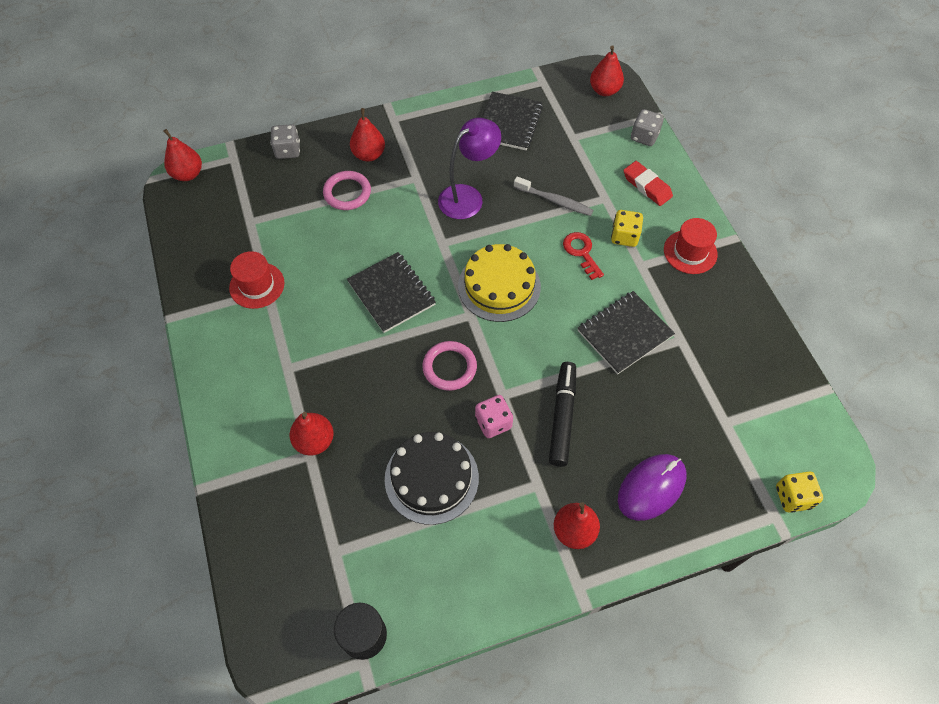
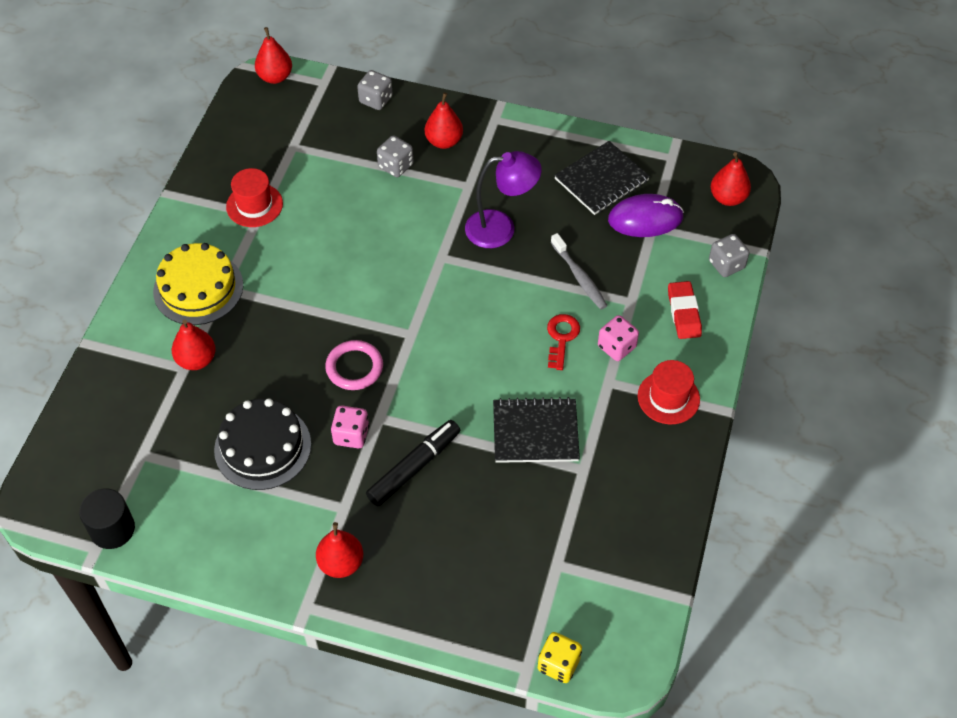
camera: 35 degrees right, 5 degrees down
(347, 193) = (395, 166): pink ring -> grey dice
(391, 293) = (359, 276): black notebook -> none
(499, 286) = (458, 324): yellow cake -> yellow cake (198, 288)
(624, 236) = (616, 347): yellow dice -> pink dice
(651, 488) = (438, 573): purple mouse -> purple mouse (645, 219)

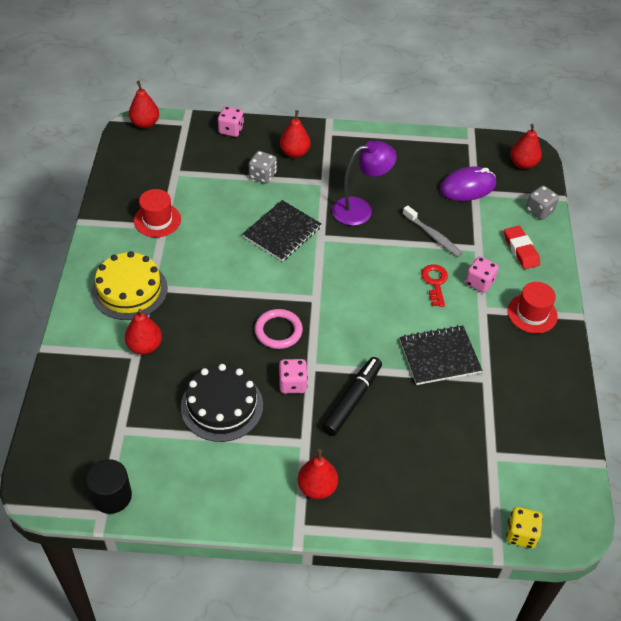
camera: 15 degrees left, 5 degrees down
(376, 100) = (231, 130): grey dice -> pink dice
(601, 180) = (425, 164): black notebook -> black notebook (282, 232)

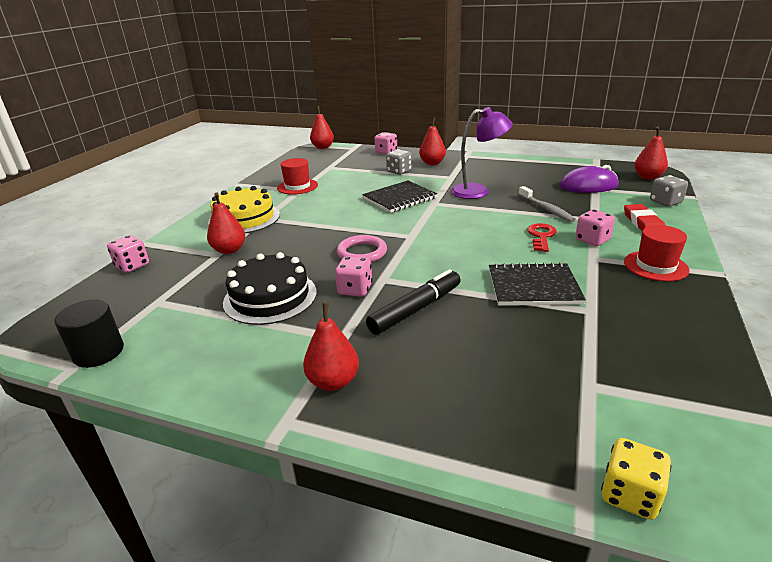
camera: 20 degrees right, 20 degrees down
(59, 385) = (132, 266): none -> pink dice

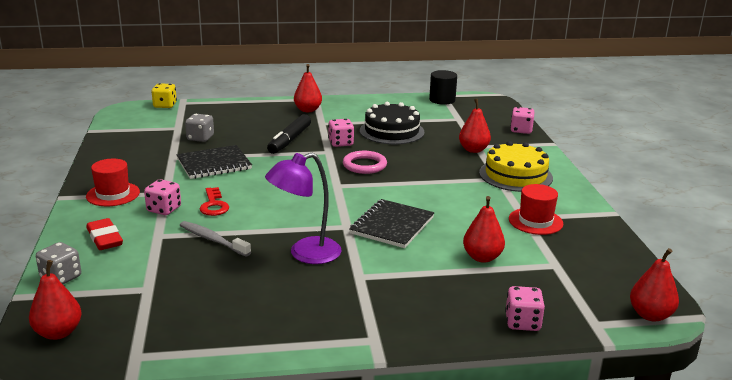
camera: 150 degrees right, 5 degrees down
(399, 171) = (443, 273): grey dice -> grey dice (200, 138)
(432, 163) = (414, 304): red pear -> red pear (482, 257)
(588, 186) = (157, 293): purple mouse -> none

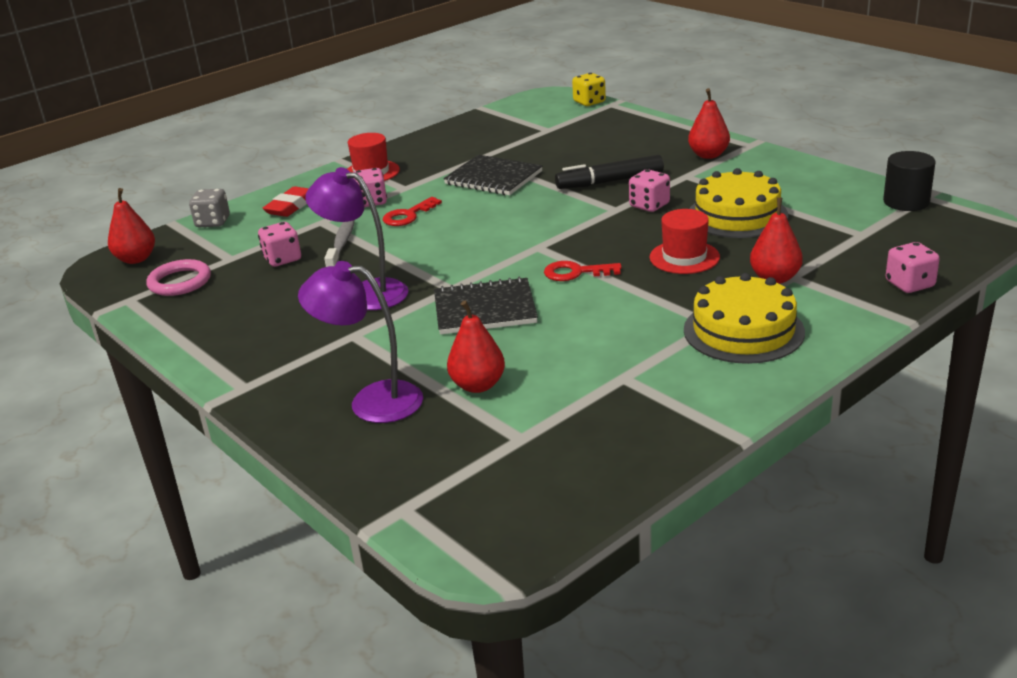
camera: 60 degrees right, 5 degrees up
(200, 138) = (541, 147): grey dice -> none
(364, 165) = (612, 239): pink ring -> pink ring (180, 282)
(388, 187) = (575, 273): none -> red key
(392, 131) = (737, 215): black cake -> yellow cake
(458, 296) = (372, 401): none -> purple lamp
(522, 322) = (356, 458): pink dice -> pink dice (282, 259)
(535, 221) = (622, 388): red hat -> red hat (684, 257)
(650, 315) = (468, 545): red pear -> none

